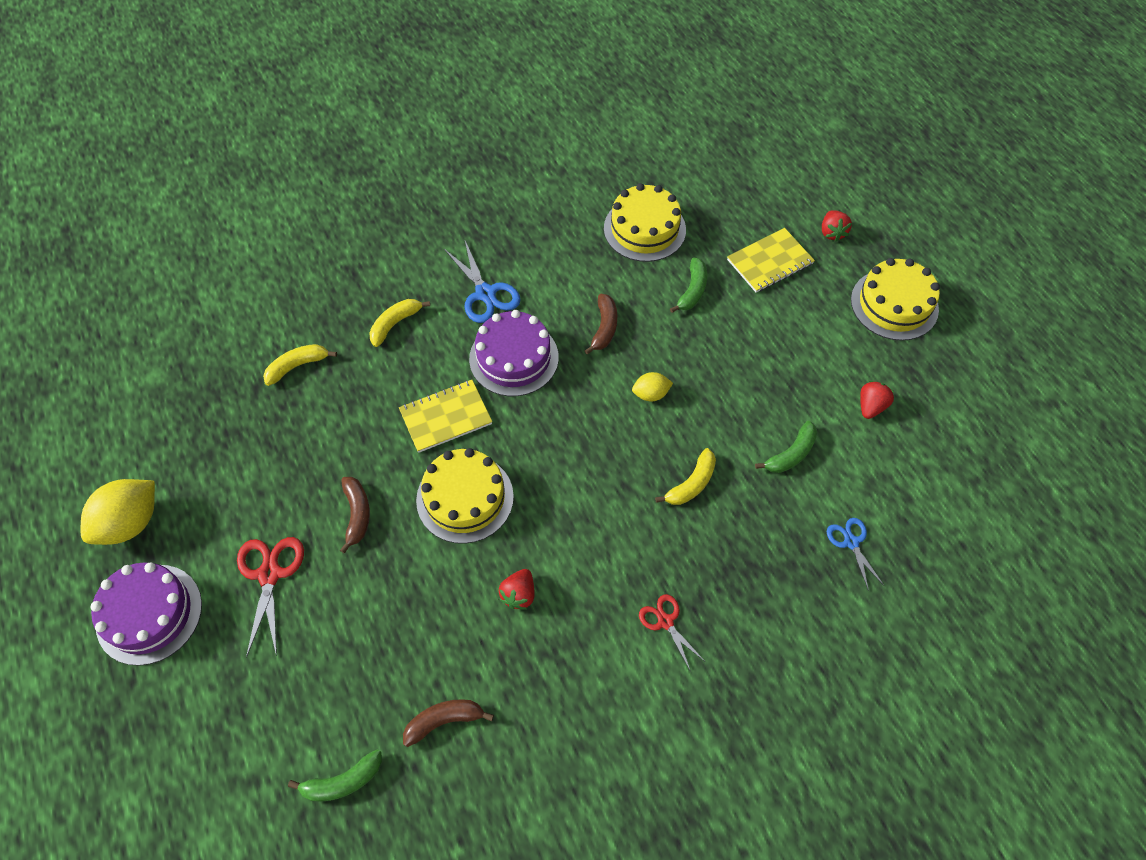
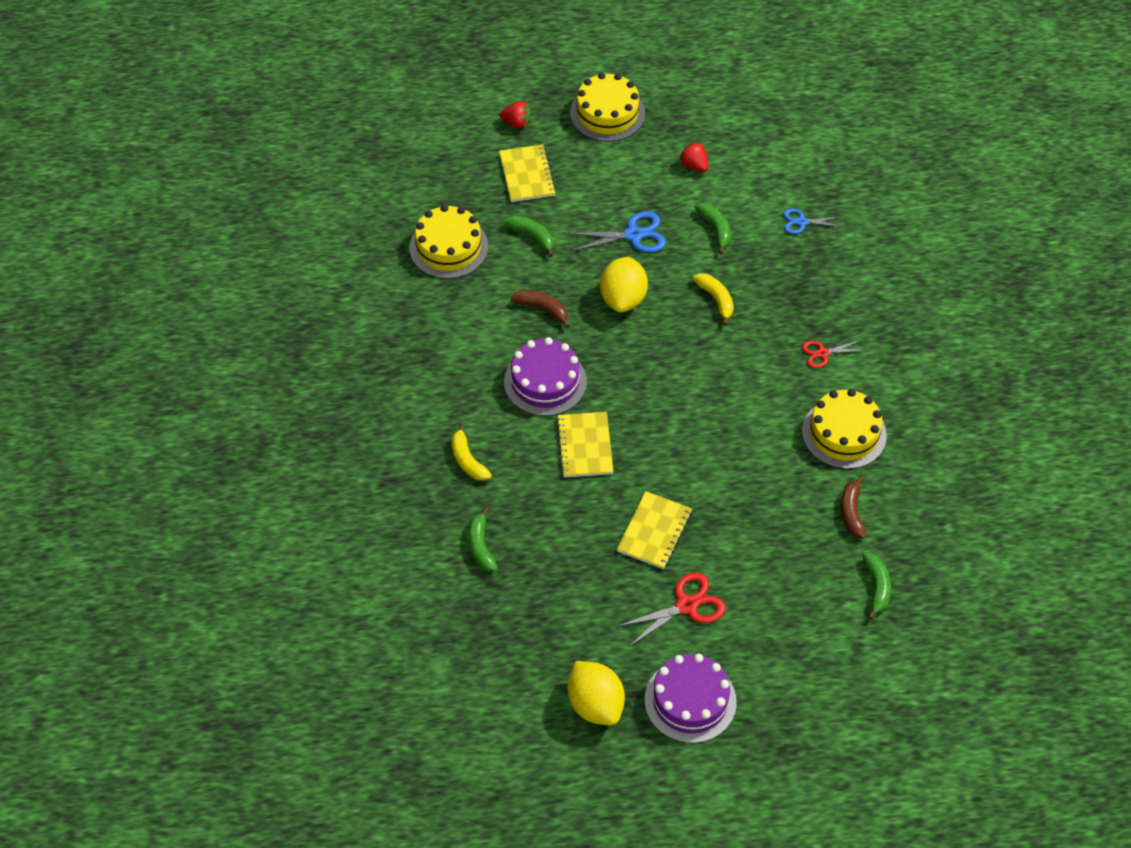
camera: 70 degrees left, 5 degrees down
(269, 574) = (686, 605): red scissors -> red scissors turned 135 degrees clockwise
(297, 366) = (481, 546): yellow banana -> green banana
(357, 514) = (654, 531): brown banana -> yellow notebook
(465, 498) = (669, 452): yellow cake -> yellow cake (844, 433)
(485, 293) = (465, 384): blue scissors -> blue scissors (633, 235)
(519, 594) = (768, 438): red strawberry -> none
(651, 394) = (623, 298): yellow lemon -> yellow lemon, size x1.87

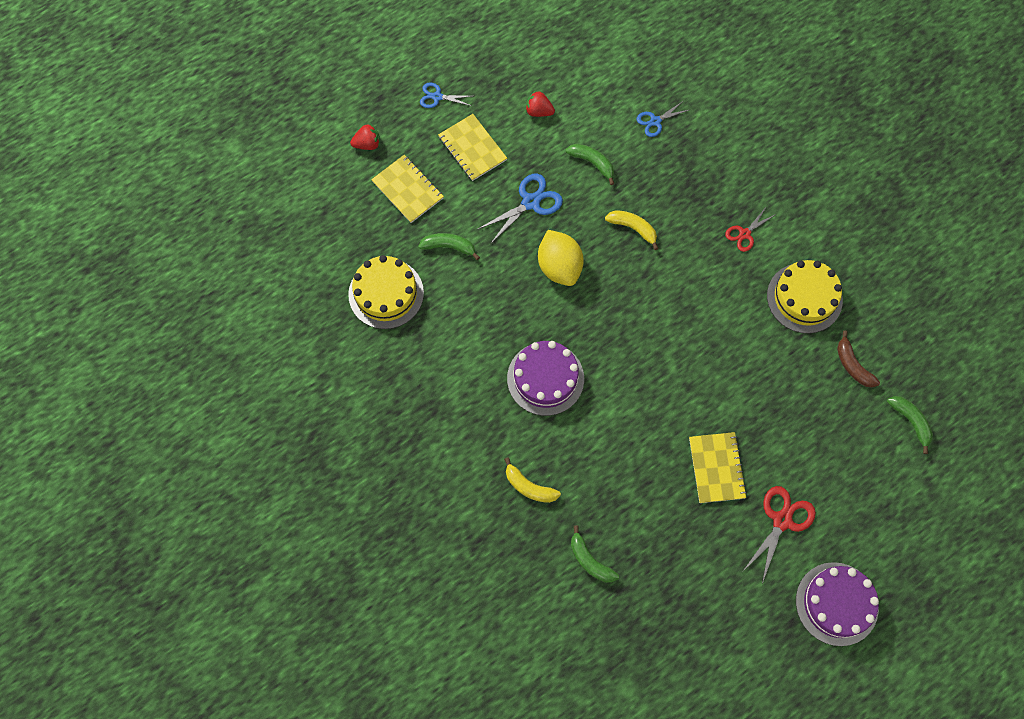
camera: 30 degrees left, 15 degrees up
(542, 309) = (501, 311): brown banana -> none
(585, 446) = (614, 420): yellow notebook -> yellow notebook (472, 148)
(595, 705) = (768, 651): yellow lemon -> none
(607, 113) = (437, 97): yellow cake -> blue scissors

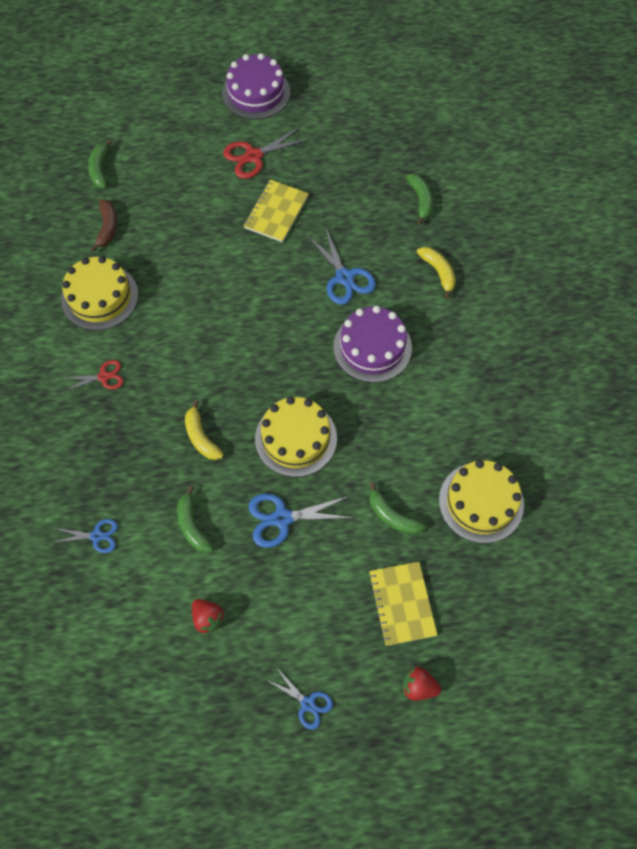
camera: 150 degrees left, 5 degrees down
(472, 148) = (305, 614): yellow notebook -> none
(559, 267) = (296, 438): yellow lemon -> yellow cake
(610, 433) = (344, 277): none -> blue scissors

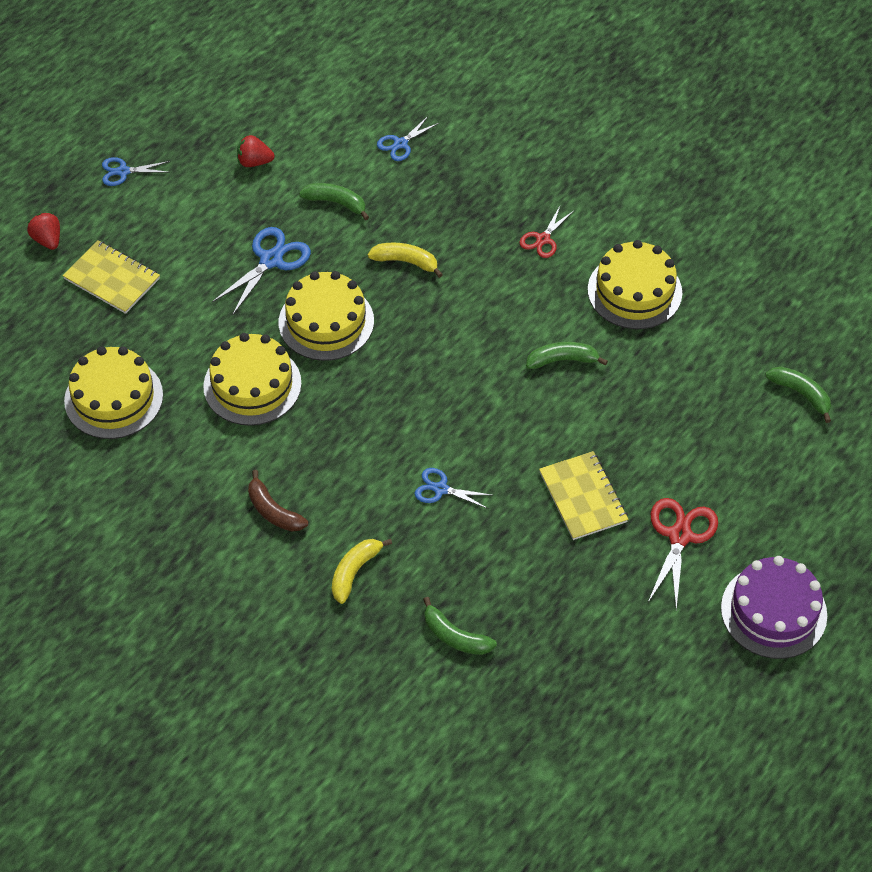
camera: 135 degrees right, 10 degrees down
(107, 228) = (714, 350): brown banana -> brown banana (273, 511)
(344, 277) = (441, 489): blue scissors -> blue scissors, size x0.62
(372, 347) = (342, 447): purple cake -> none
(385, 434) = (252, 385): none -> yellow cake
(392, 516) = (181, 330): green banana -> green banana (562, 360)
(418, 686) = (47, 240): red strawberry -> red strawberry turned 90 degrees counterclockwise
(438, 272) = (354, 572): yellow banana -> yellow banana turned 105 degrees clockwise

